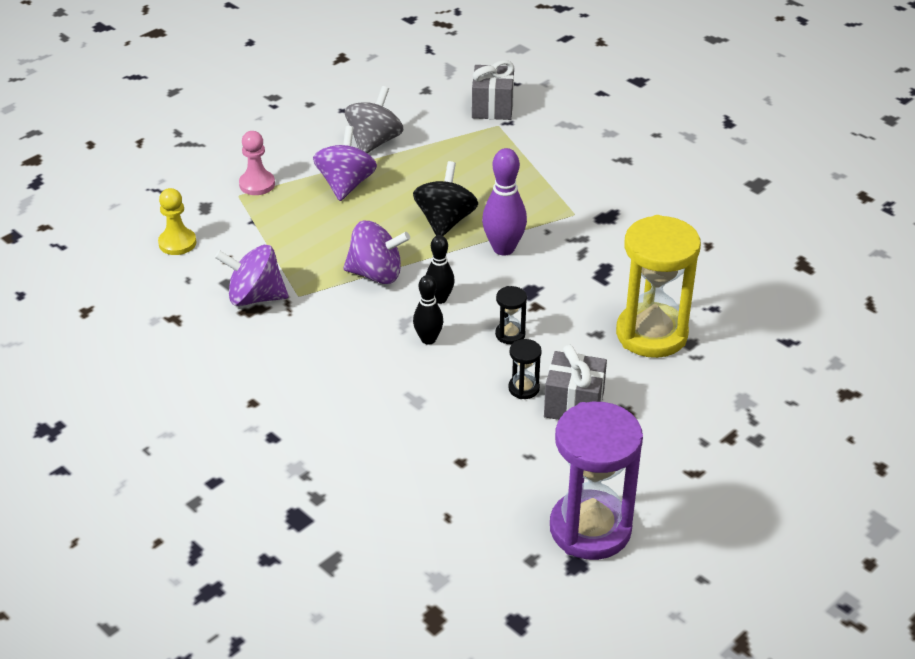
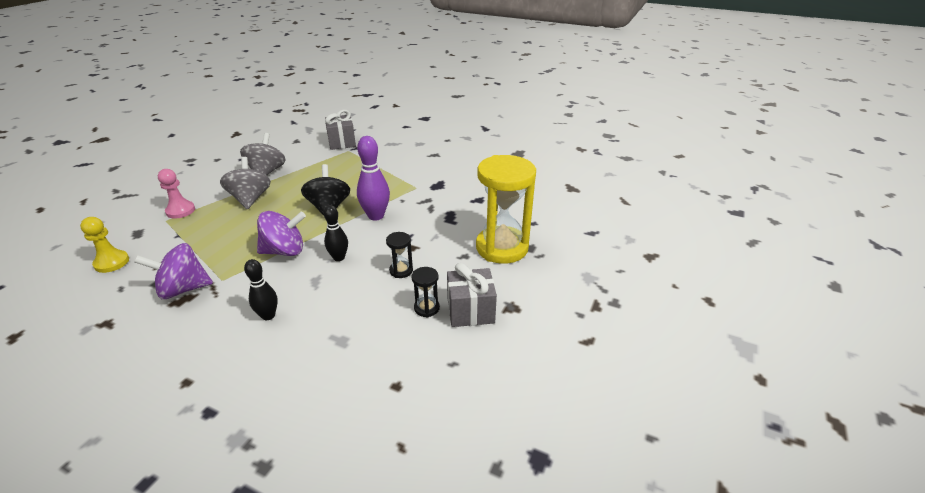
camera: 20 degrees left, 5 degrees down
(346, 184) = (250, 199): purple spinning top -> grey spinning top
(428, 339) = (338, 289): black bowling pin -> black bowling pin (268, 315)
(590, 529) = (534, 418): purple hourglass -> none

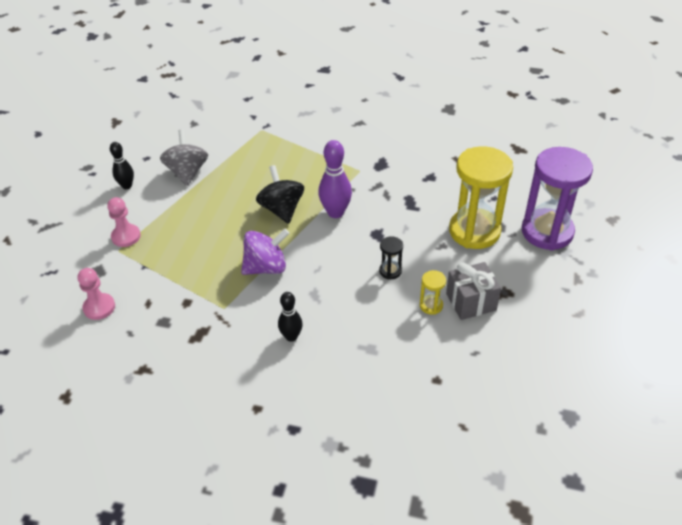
camera: 10 degrees left, 10 degrees up
(112, 262) = (99, 307): yellow pawn -> pink pawn
(183, 289) = (193, 324): purple spinning top -> none
(250, 199) = (192, 211): grey spinning top -> none
(339, 257) = (324, 266): black bowling pin -> black bowling pin (127, 186)
(342, 142) = (248, 119): grey gift -> none
(426, 308) = (431, 305): black hourglass -> yellow hourglass
(577, 258) = (547, 232): none -> purple hourglass

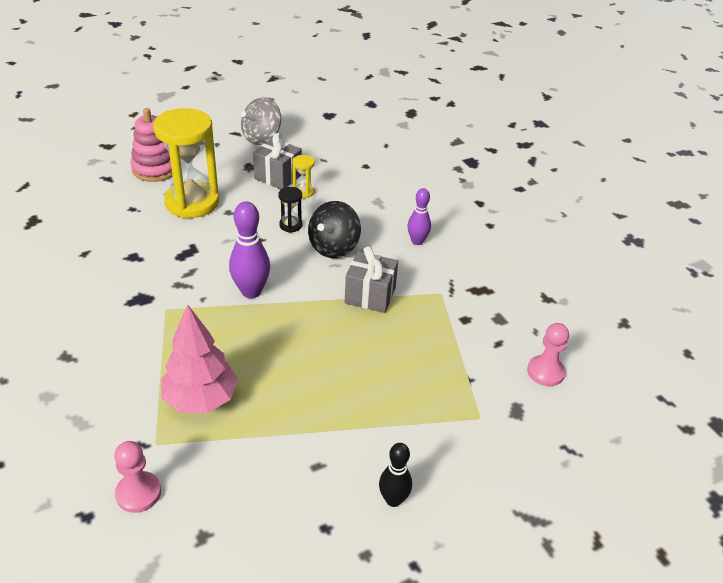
camera: 135 degrees left, 5 degrees down
(126, 236) = (458, 427): pink pawn -> pink pawn (138, 493)
(187, 172) = (309, 456): grey spinning top -> grey spinning top (262, 138)
(266, 267) = (370, 295): purple spinning top -> grey gift
(270, 154) = (201, 399): none -> pink tree
(282, 209) = (286, 331): black spinning top -> black spinning top (334, 247)
(291, 336) = (417, 241): black bowling pin -> purple bowling pin
(547, 232) = (155, 169): purple hourglass -> pink stacking toy

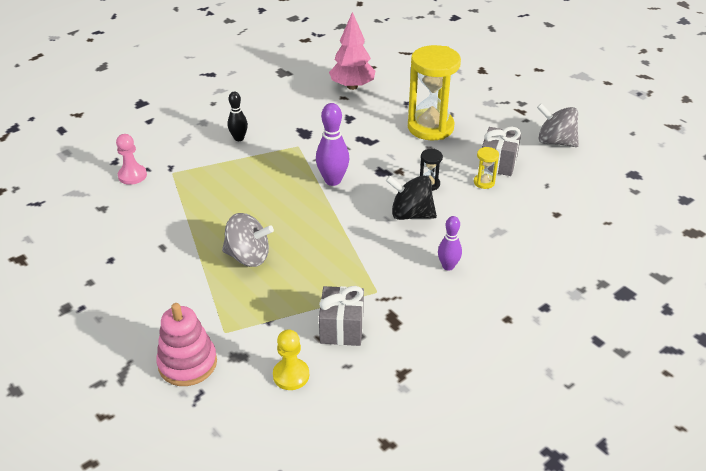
camera: 80 degrees right, 0 degrees up
(155, 169) = (465, 99): pink stacking toy -> pink stacking toy (187, 363)
(201, 399) = (213, 182): pink tree -> pink tree (352, 86)
(362, 382) = (248, 256): none -> grey spinning top
(370, 295) = (354, 246): grey gift -> grey gift (342, 328)
(393, 500) = (135, 289): black bowling pin -> black bowling pin (239, 138)
(545, 372) = (291, 375): pink pawn -> yellow pawn

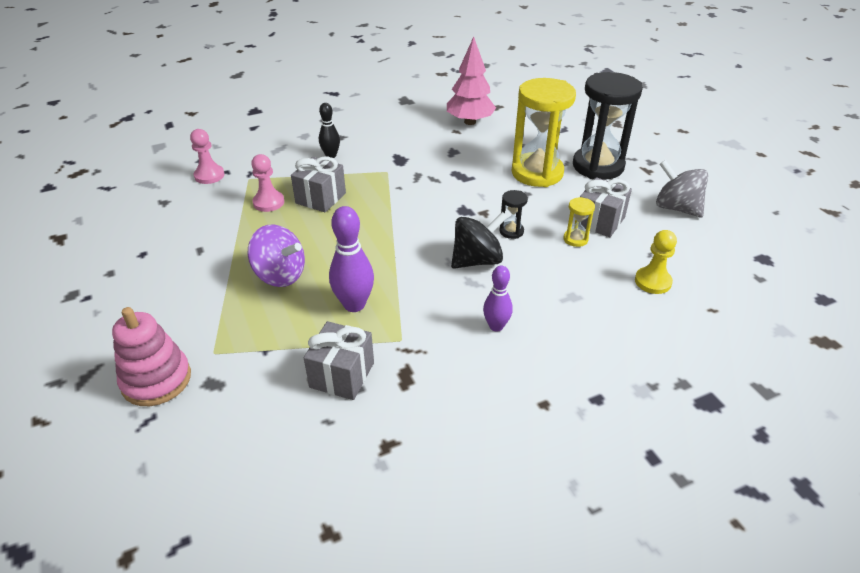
camera: 15 degrees right, 0 degrees up
(203, 192) = (268, 202): none -> pink pawn
(248, 256) = (280, 275): grey spinning top -> purple spinning top
(249, 181) = (321, 198): none -> grey gift
(291, 375) = (259, 419): yellow pawn -> yellow pawn (652, 282)
(333, 180) = (407, 211): purple bowling pin -> purple bowling pin (354, 304)
(411, 214) = (477, 260): black spinning top -> black spinning top turned 120 degrees clockwise
(479, 113) = (598, 166): none -> black hourglass

